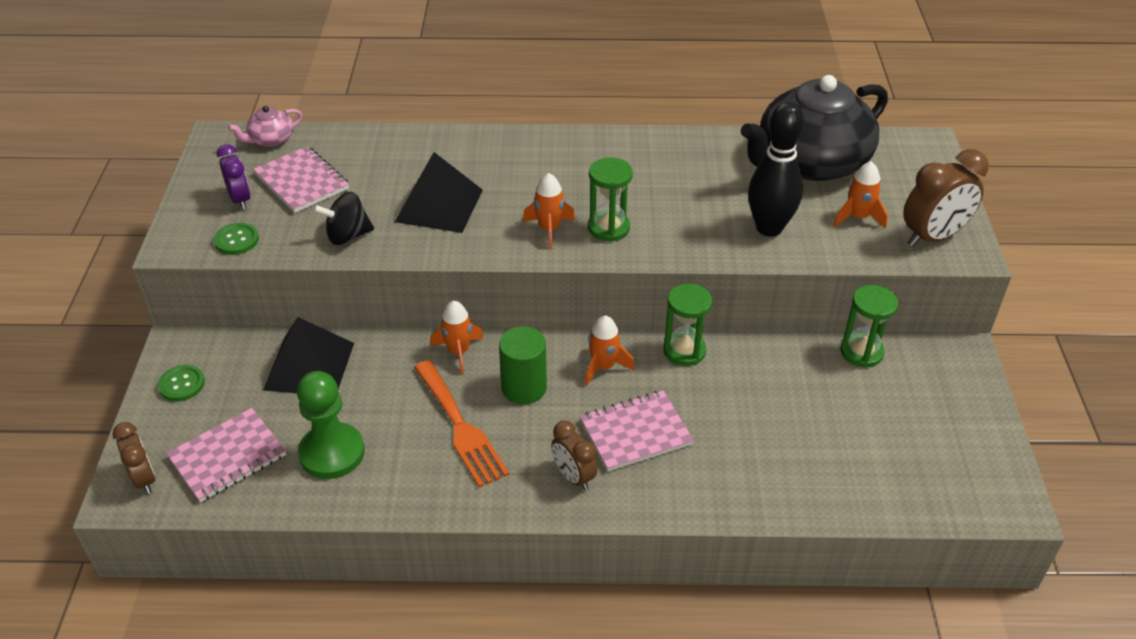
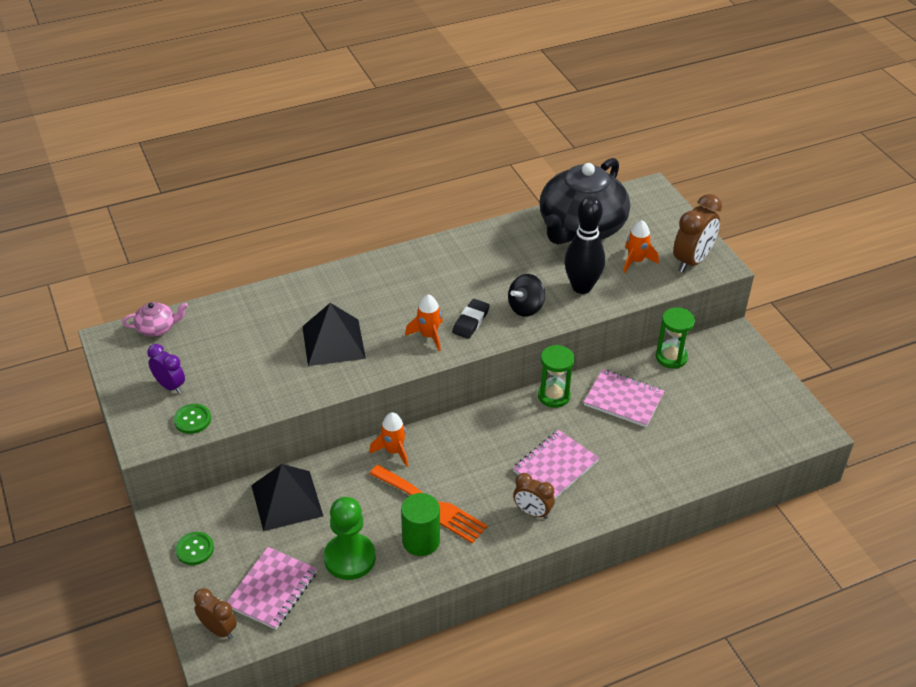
camera: 25 degrees left, 0 degrees up
(271, 140) = (157, 328): pink teapot -> pink teapot turned 135 degrees counterclockwise
(302, 182) = (210, 355): pink notebook -> pink notebook (623, 400)
(347, 236) = (279, 388): black spinning top -> black spinning top (526, 308)
(524, 387) = (458, 461): green cylinder -> green cylinder (421, 541)
(603, 367) = (505, 426): orange rocket -> none
(608, 228) = (471, 321): green hourglass -> black eraser

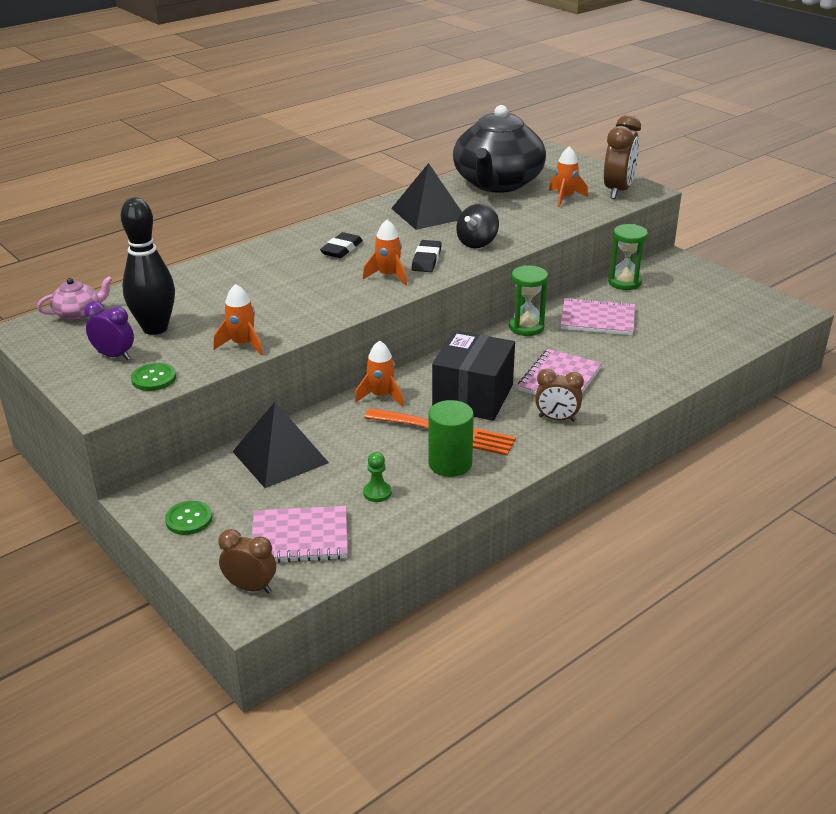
camera: 15 degrees left, 10 degrees down
(272, 590) = (300, 538): pink notebook -> pink notebook turned 75 degrees clockwise
(275, 395) = (242, 344): none -> orange rocket
(333, 342) = (287, 295): black pyramid -> black pyramid (428, 213)
(349, 558) = (377, 493): green pawn -> green pawn, size x0.46
(402, 291) = (341, 249): none -> black eraser
(471, 469) = (473, 396): none -> black box
(582, 287) = (524, 221): black bowling pin -> black bowling pin (155, 328)

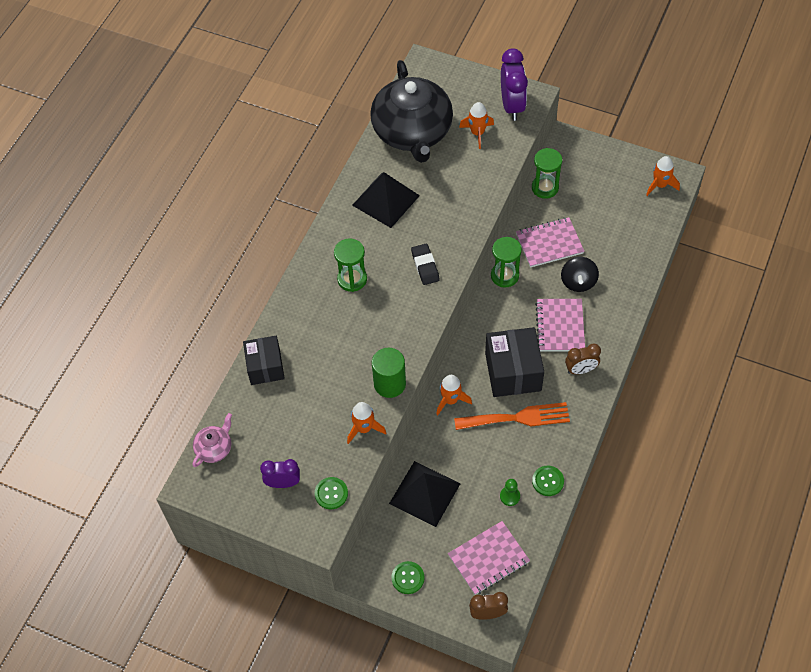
camera: 25 degrees left, 25 degrees up
(155, 328) = (287, 439): black bowling pin -> none
(192, 278) = (265, 367): none -> black box
(341, 249) = (352, 279): black eraser -> green hourglass
(388, 276) = (410, 299): orange rocket -> orange rocket (660, 185)
(436, 496) = (548, 481): none -> green button
(450, 463) = (538, 447): green cylinder -> green cylinder (389, 384)
(477, 243) = (448, 227): black spinning top -> black spinning top (578, 282)
(618, 191) = (512, 106): brown clock -> purple clock

